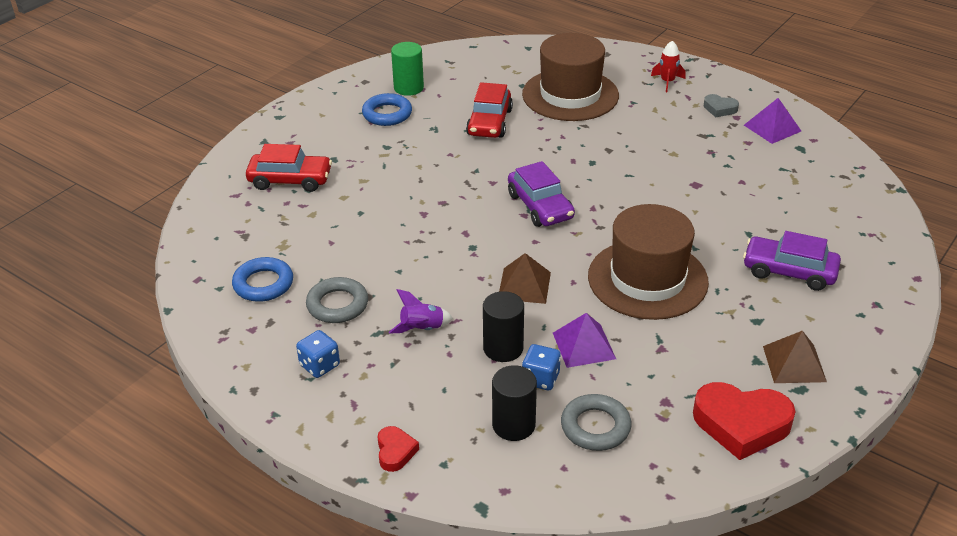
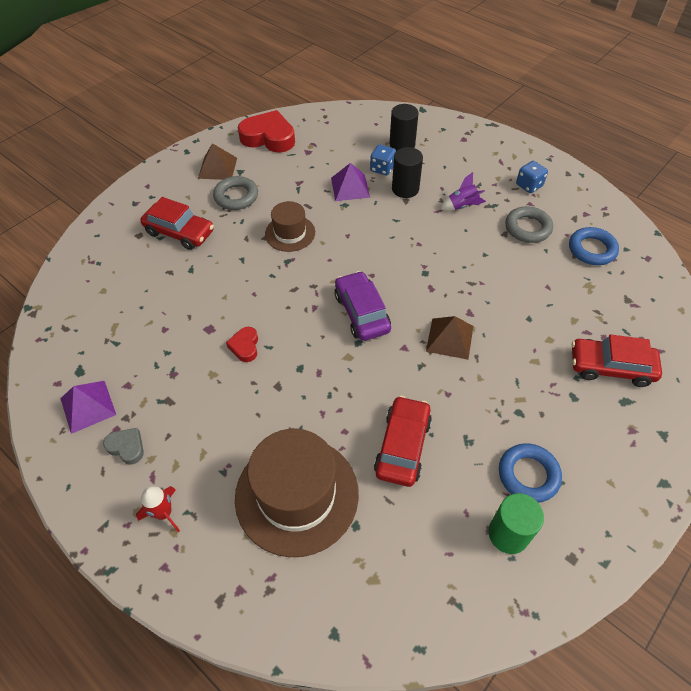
camera: 175 degrees left, 15 degrees up
(395, 451) = (471, 135): red heart -> red heart (245, 346)
(524, 285) = (385, 234): brown pyramid -> brown pyramid (450, 338)
(595, 427) = (354, 141): grey ring -> grey ring (236, 196)
(647, 279) = (290, 233): brown hat -> brown hat, size x0.55
(789, 271) = (180, 232): purple car -> red car

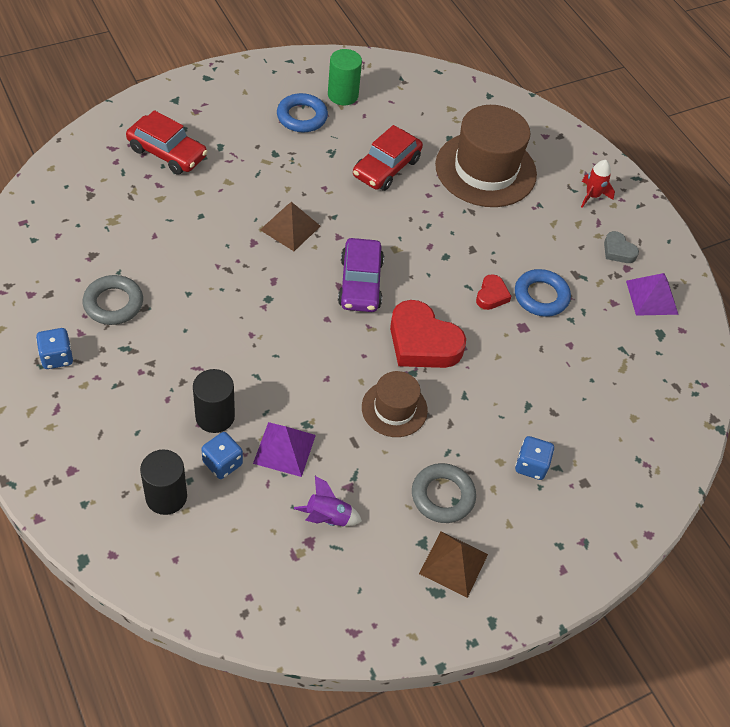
camera: 165 degrees left, 0 degrees up
(180, 232) = (531, 465): red car -> blue dice
(268, 137) = (355, 599): red heart -> red heart (422, 342)
(462, 205) = (163, 363): purple rocket -> purple rocket (327, 518)
(592, 249) = (70, 253): blue ring -> blue ring (541, 296)

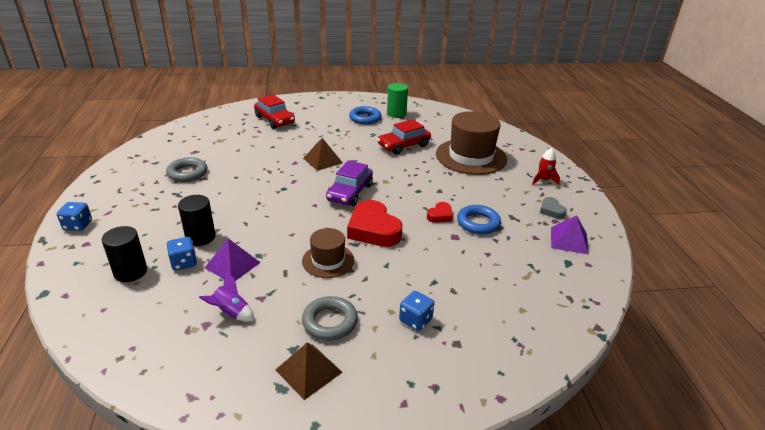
camera: 25 degrees right, 20 degrees down
(57, 357) = (132, 189): blue dice -> blue dice (78, 225)

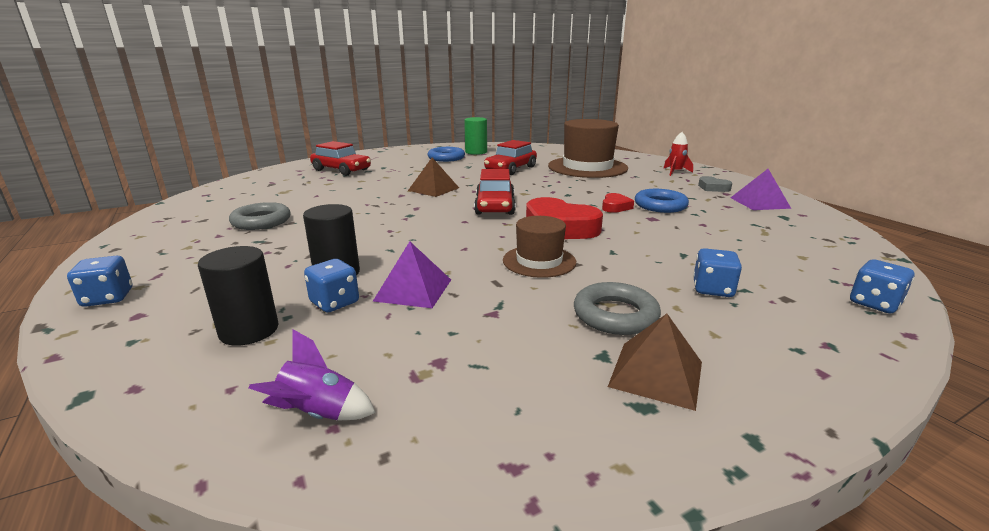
camera: 20 degrees left, 10 degrees down
(231, 313) = (465, 339): purple rocket -> purple rocket (318, 414)
(350, 192) = (495, 206): purple car -> red car
(513, 367) = (874, 303): none -> blue dice

